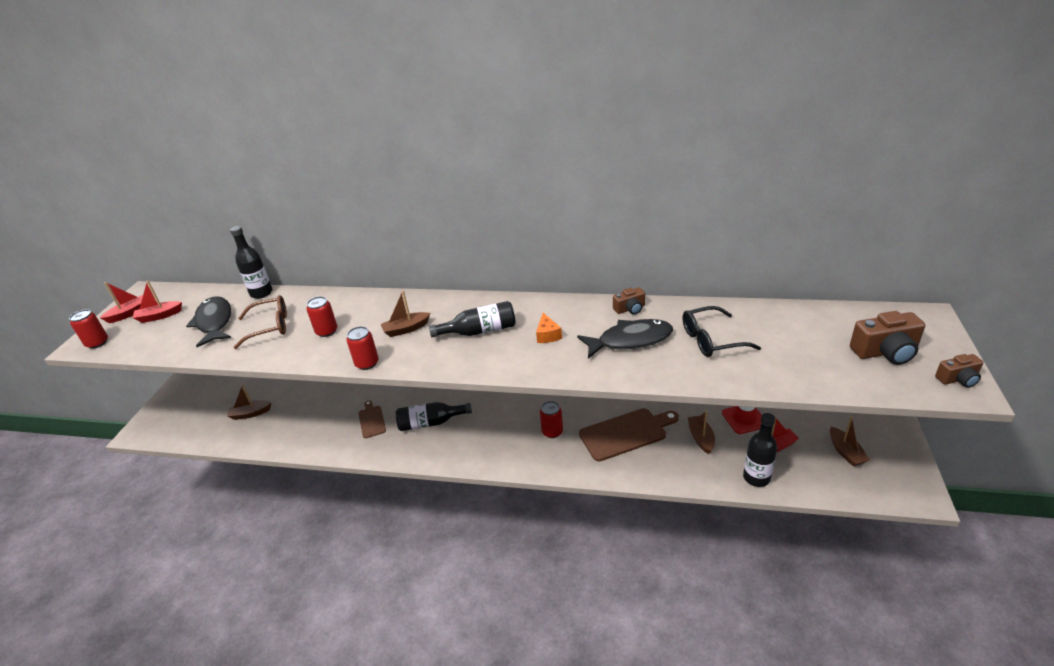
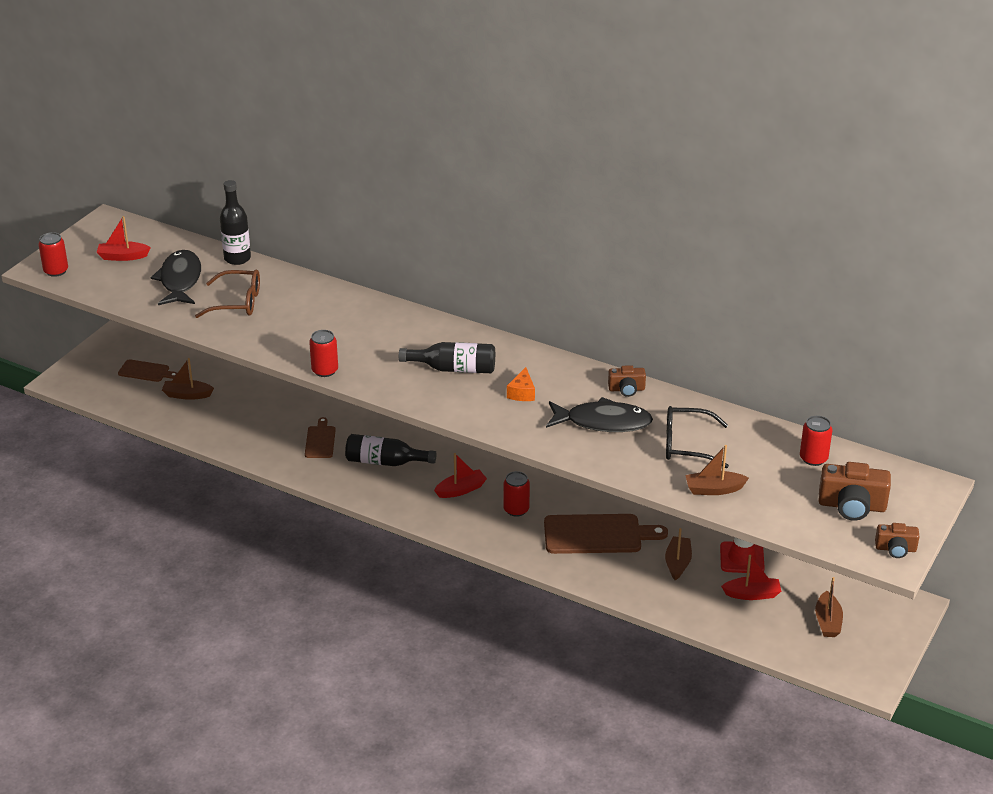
camera: 15 degrees right, 0 degrees up
(129, 313) = (91, 244): red boat -> red boat (461, 490)
(211, 404) = (146, 371): none -> brown cutting board
(326, 331) = (295, 324): red can -> red can (813, 458)
(406, 329) = (378, 345): brown boat -> brown boat (714, 489)
(756, 478) = (709, 616): black bottle -> none

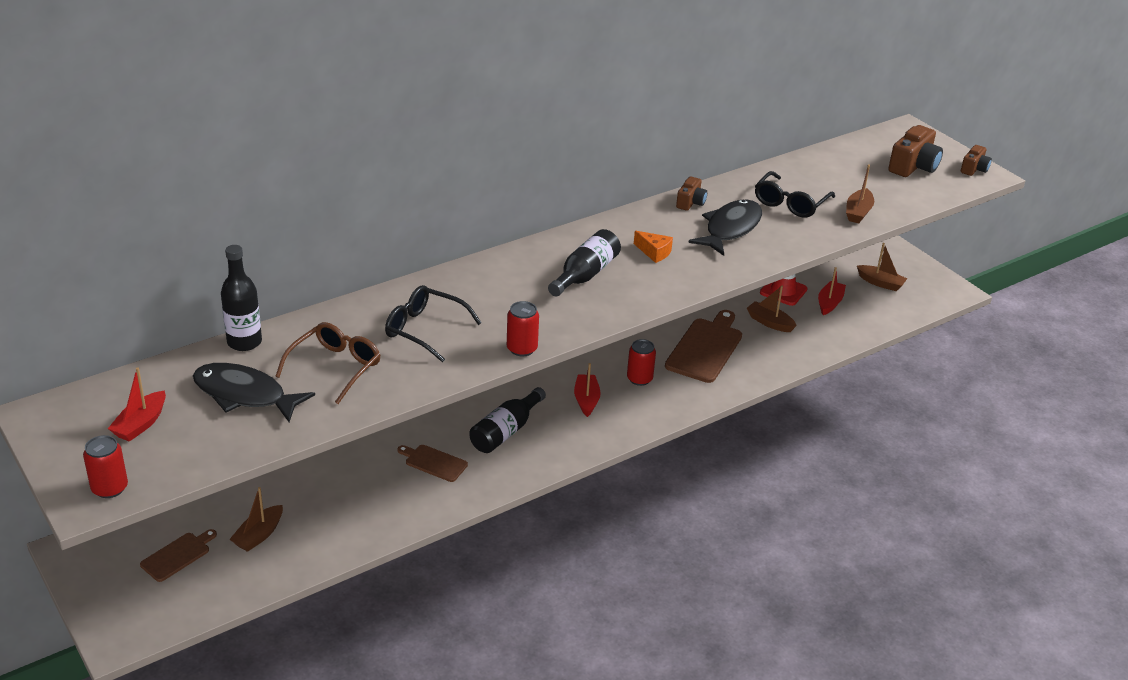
camera: 65 degrees left, 0 degrees up
(313, 322) = (424, 330): none -> black glasses
(813, 458) = (844, 159): red can -> none

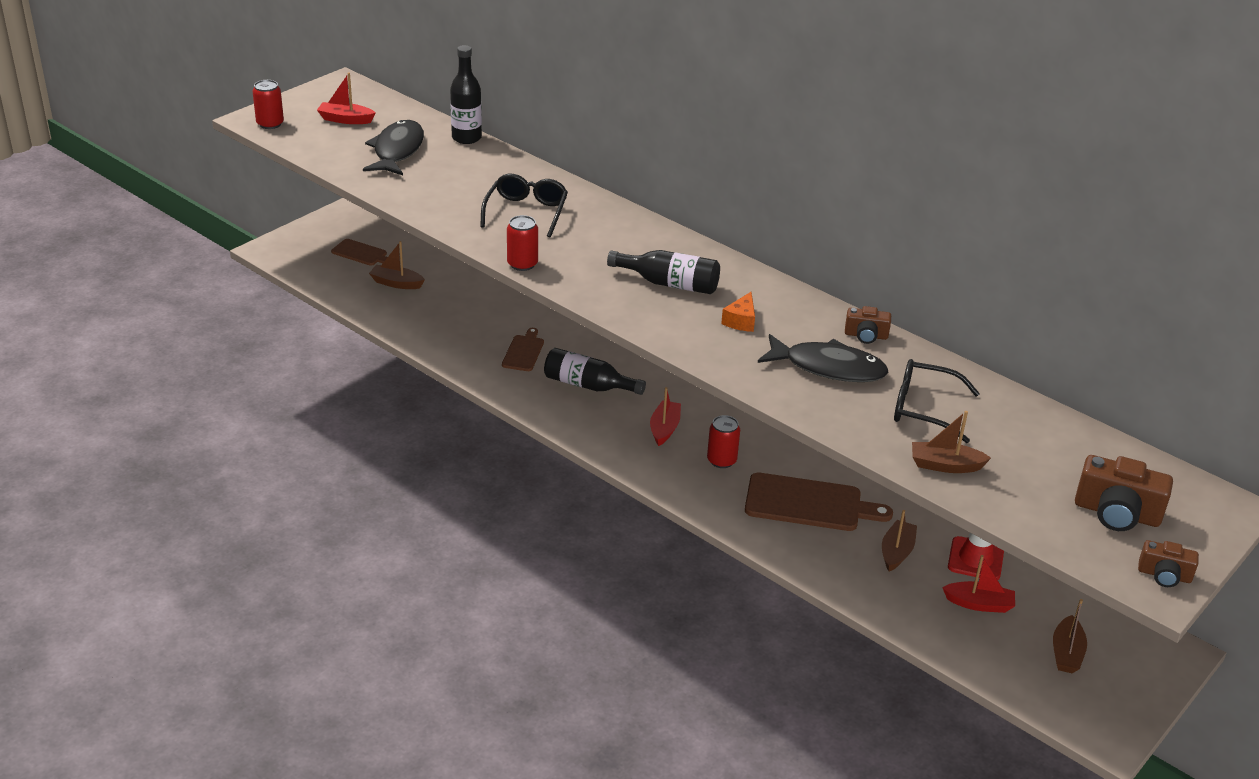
camera: 75 degrees right, 0 degrees up
(335, 368) = (450, 181): brown glasses -> none
(586, 400) = (664, 429): red boat -> red boat turned 60 degrees counterclockwise

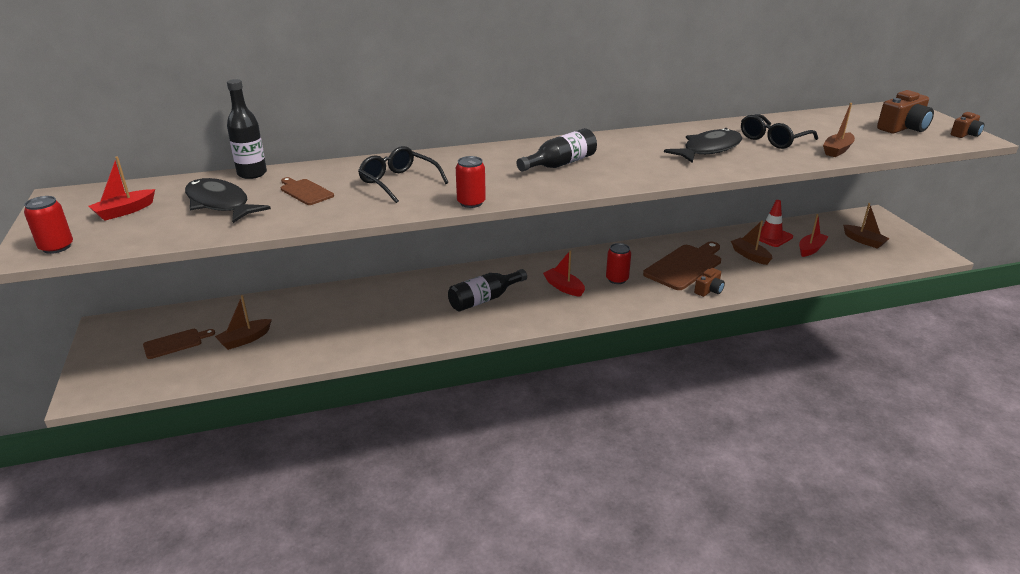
camera: 55 degrees left, 5 degrees down
(524, 352) = (413, 312): brown cutting board -> brown cutting board (305, 191)
(741, 321) = (630, 157): orange cheese -> none
(866, 336) = (681, 131): brown camera -> brown camera (709, 290)

